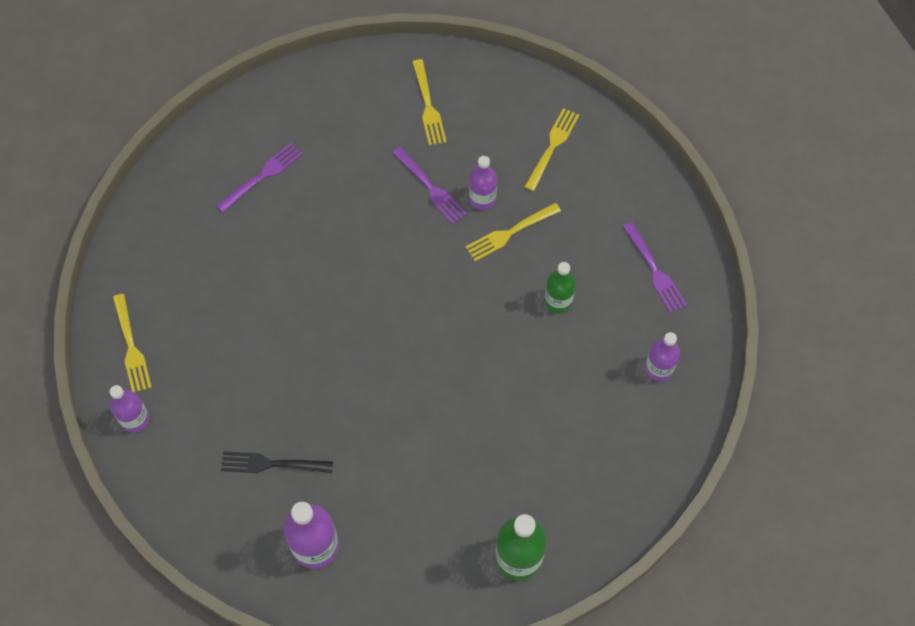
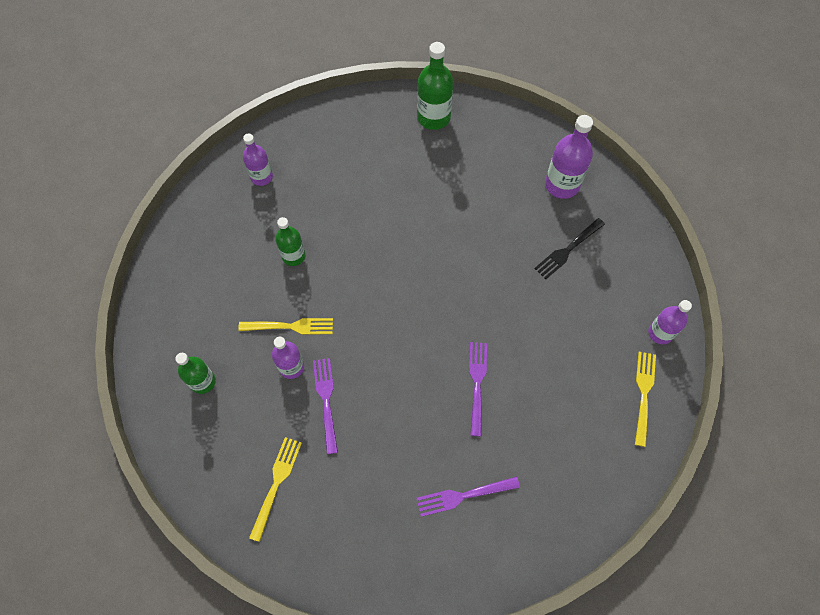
camera: 150 degrees left, 0 degrees up
(272, 464) = (568, 250): black fork -> black fork turned 105 degrees clockwise
(552, 146) = (203, 382): yellow fork -> green bottle
(654, 270) = (209, 241): purple fork -> purple fork (477, 384)

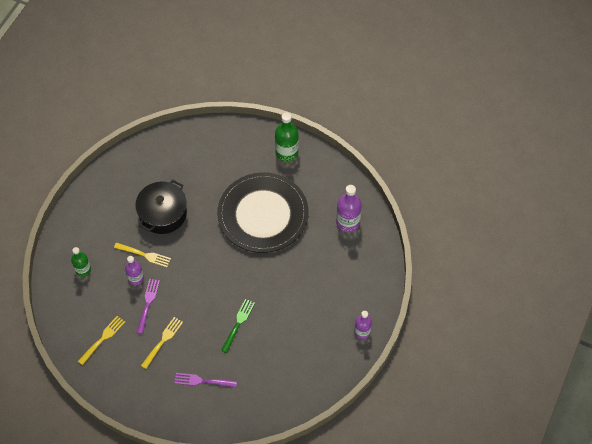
camera: 20 degrees right, 5 degrees down
(261, 177) = (163, 158): purple bottle -> none
(293, 256) = (163, 213): green bottle -> black pot
(440, 211) = (263, 214): none -> black plate
(477, 384) = (238, 324): purple fork -> green fork
(568, 250) = (331, 264): black fork -> none
(643, 394) = (333, 362): yellow fork -> yellow fork (163, 341)

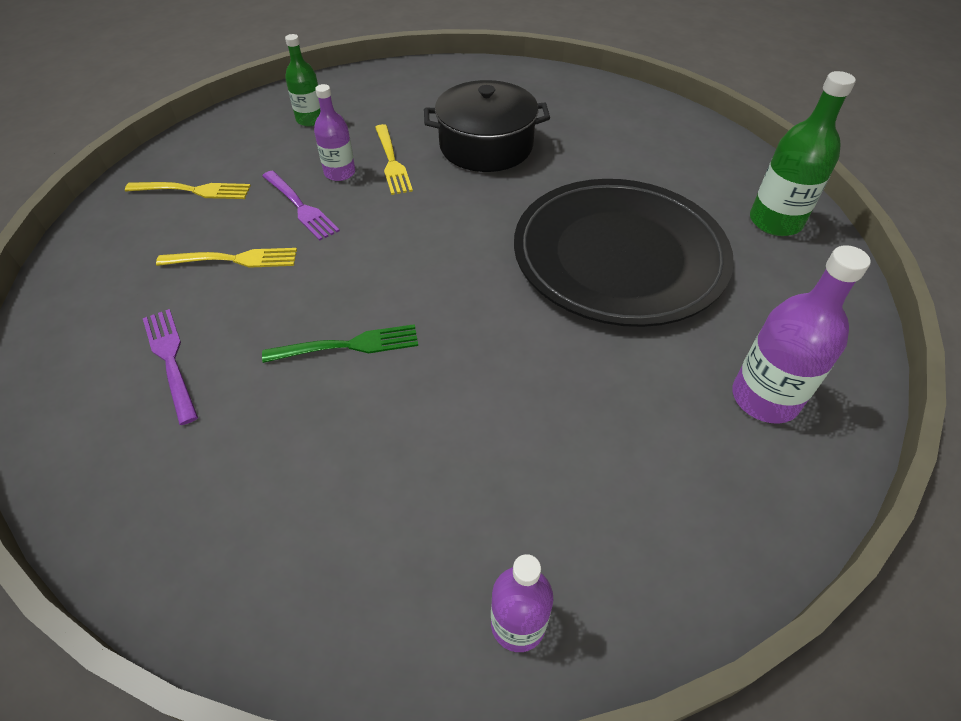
camera: 55 degrees right, 10 degrees down
(148, 304) = (300, 207): purple fork -> purple fork turned 75 degrees clockwise

